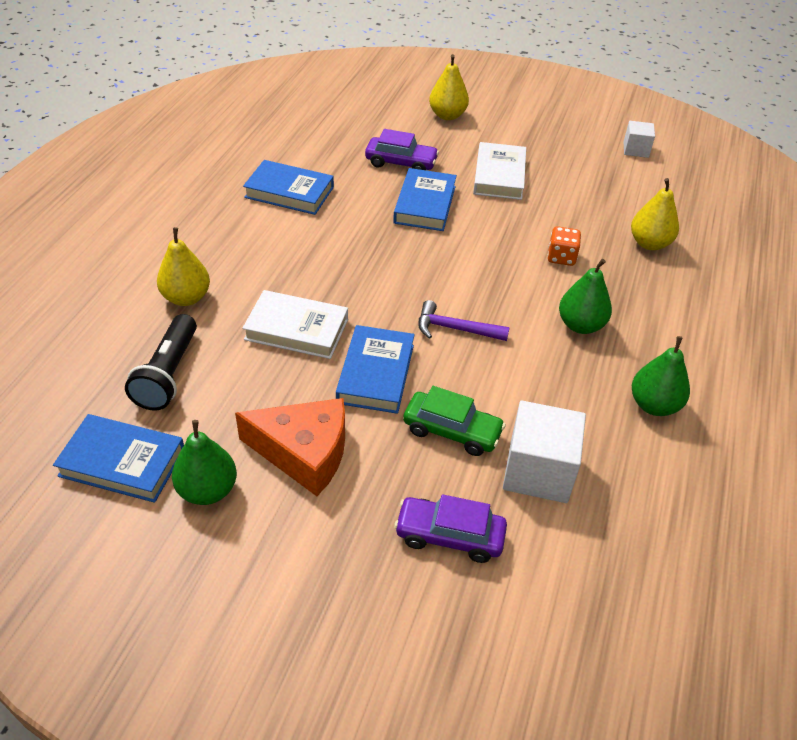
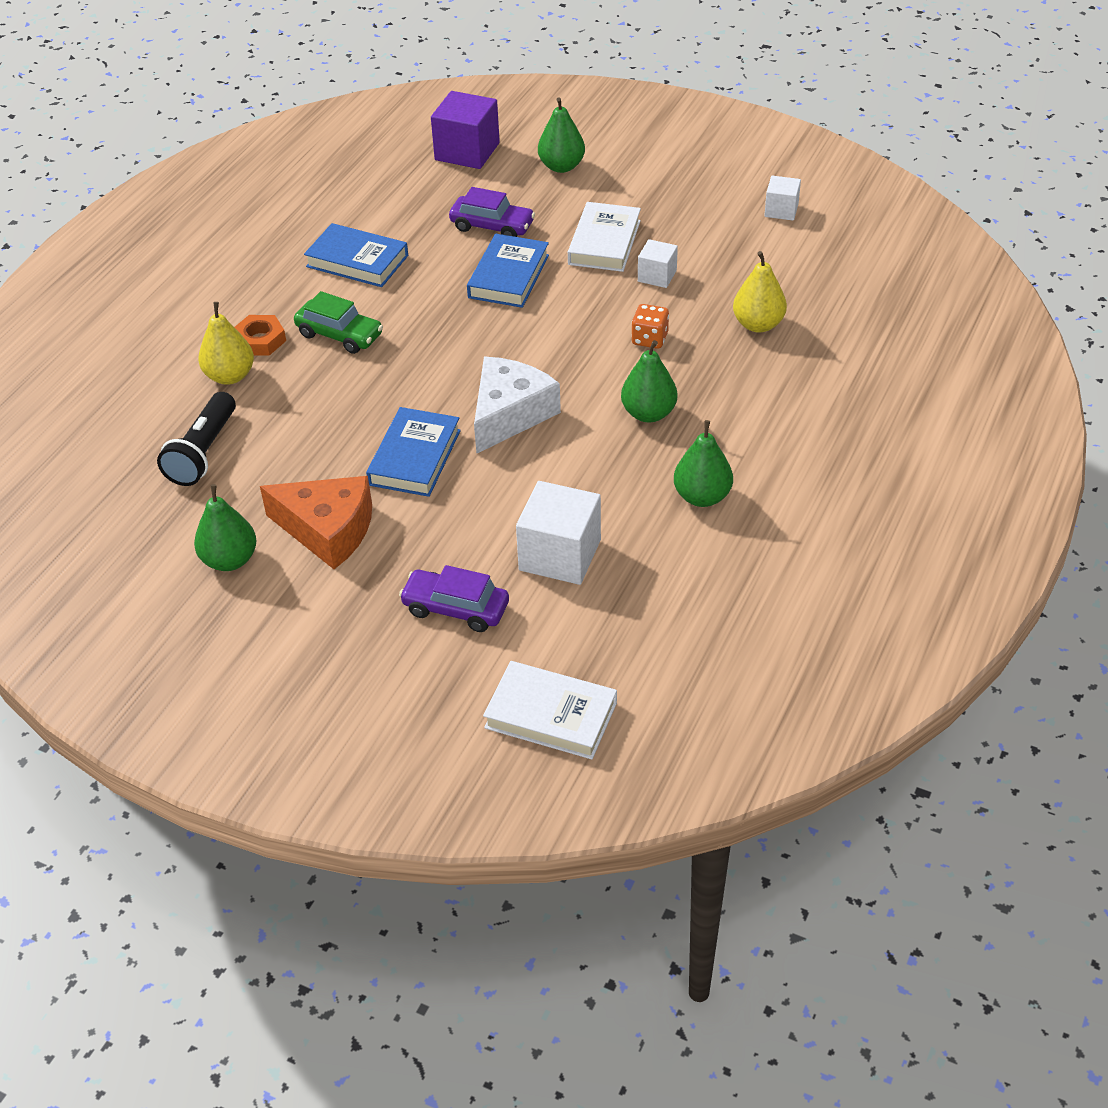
camera: 10 degrees right, 0 degrees up
(122, 462) = (151, 533): blue book -> none
(211, 263) = (260, 340): none -> orange nut
(296, 329) = (340, 411): white book -> white book (551, 715)
(366, 104) = (467, 151): none -> purple cube
(447, 115) = (561, 166): yellow pear -> green pear
(452, 431) = (481, 515): green car -> green car (340, 335)
(455, 329) = (510, 414): purple hammer -> white cheese
(551, 203) = (657, 276): none -> white cube

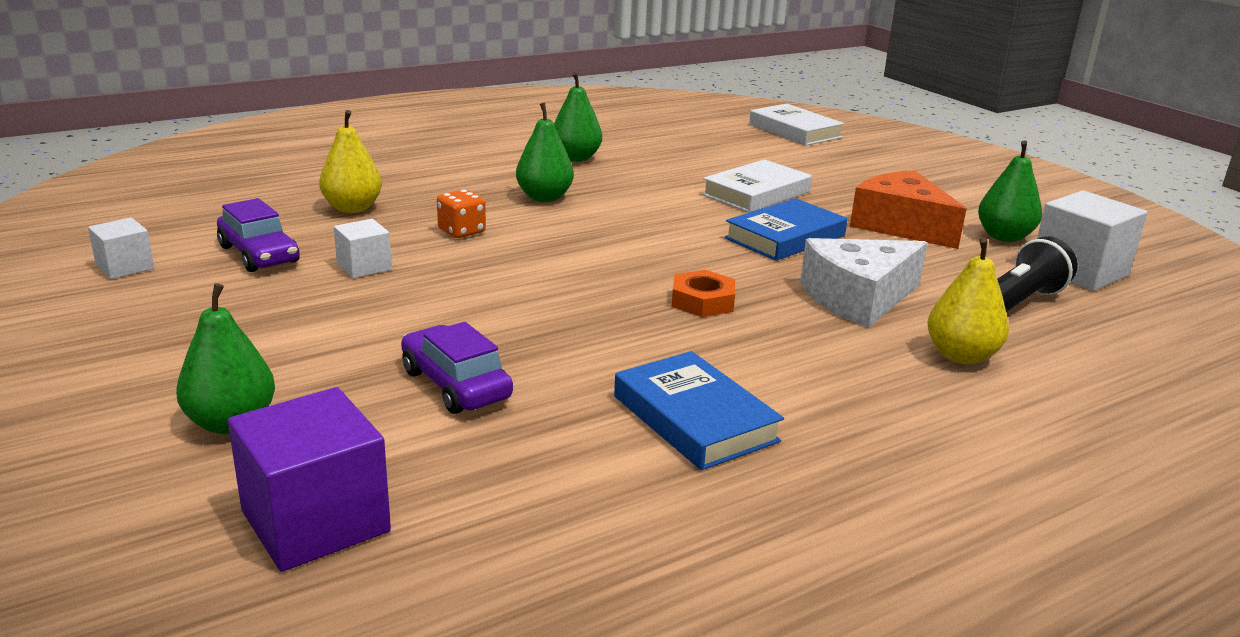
camera: 150 degrees left, 20 degrees down
(260, 340) = (903, 377): orange nut -> orange nut (702, 301)
(340, 335) = (789, 346): green car -> none
(455, 608) = (821, 171): purple car -> purple car (259, 254)
(508, 276) = (517, 325): blue book -> none
(510, 414) = (665, 232): white cheese -> white cheese (858, 298)
(560, 555) = (717, 168): white cube -> white cube (1079, 271)
(604, 242) = (357, 313): white book -> white book (756, 193)

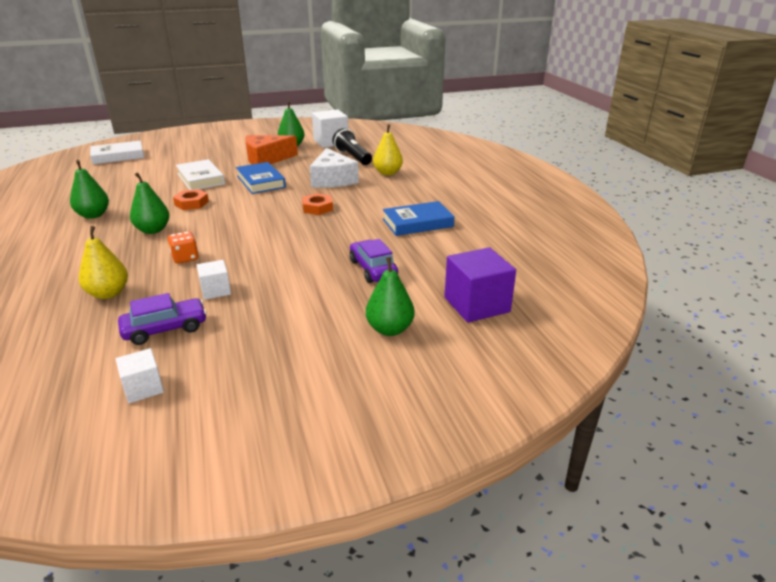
camera: 75 degrees left, 5 degrees up
(455, 385) = (373, 269): purple car -> purple car turned 90 degrees clockwise
(653, 204) = (191, 203): none -> orange nut

